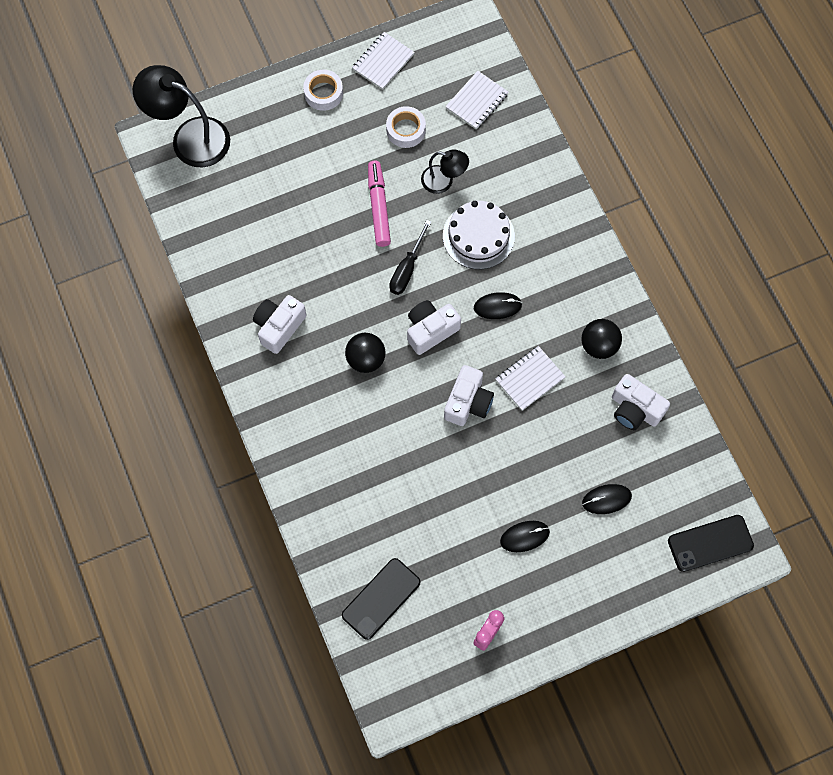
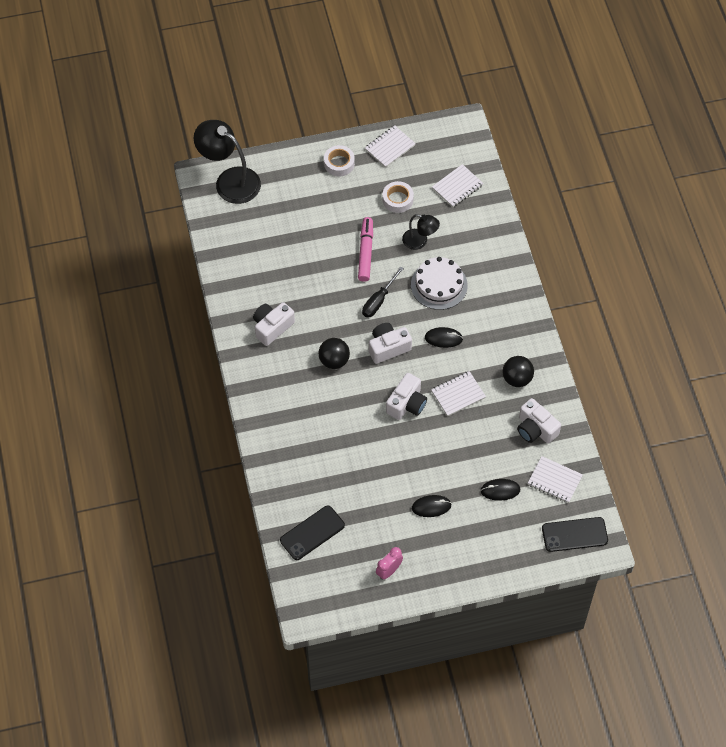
camera: 10 degrees right, 10 degrees down
(671, 474) = (554, 480): none -> white notebook

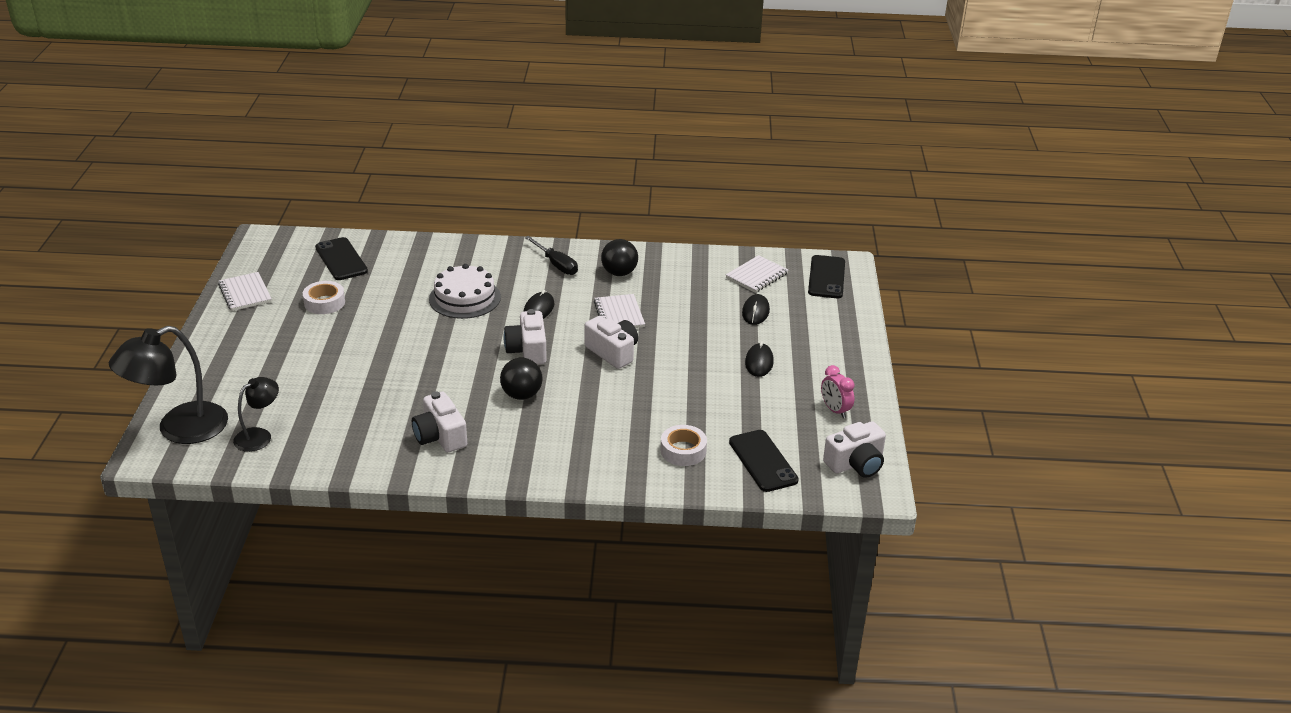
camera: 75 degrees left, 25 degrees down
(339, 163) = (234, 334): white tape -> white tape (683, 451)
(365, 252) = (381, 340): pink marker -> none
(379, 300) = (457, 344): black screwdriver -> black screwdriver (556, 264)
(420, 241) = (395, 299): black lamp -> black lamp (259, 436)
(457, 187) = (341, 259): white notebook -> black phone
(535, 429) = (688, 274): white camera -> white camera (856, 464)

